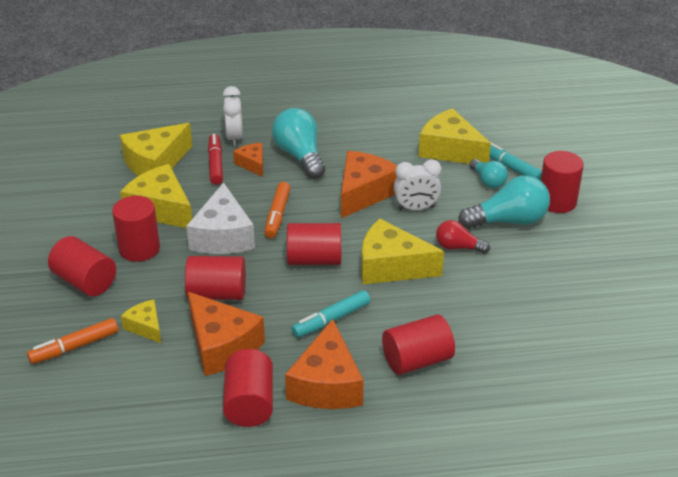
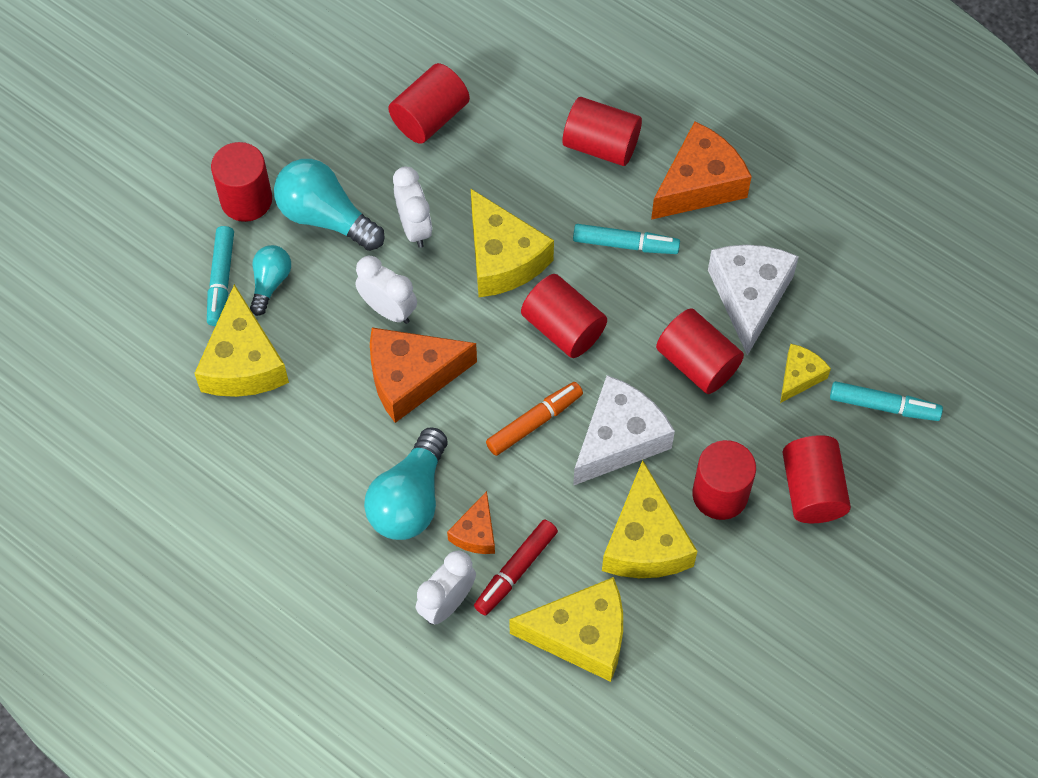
camera: 135 degrees left, 25 degrees up
(74, 347) = (883, 406): orange marker -> turquoise marker
(146, 327) = (799, 376): yellow cheese -> yellow cheese turned 150 degrees counterclockwise
(221, 345) = (749, 297): orange cheese -> white cheese
(249, 403) = (780, 217): red cylinder -> red cylinder (430, 117)
(458, 247) = (414, 227): red light bulb -> white clock

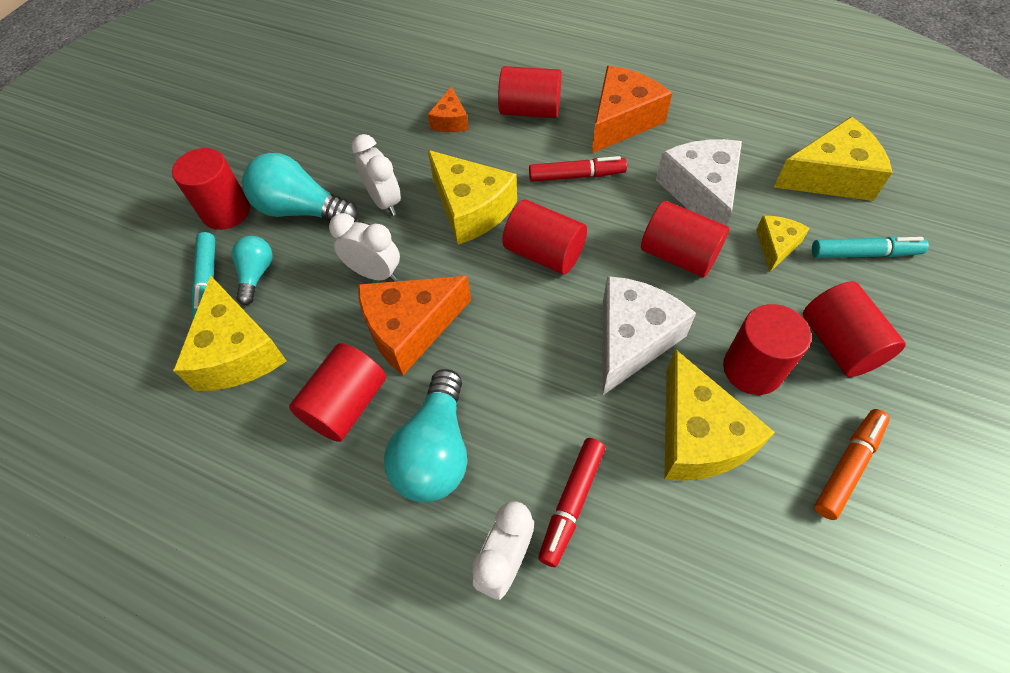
camera: 10 degrees left, 5 degrees down
(430, 117) = (380, 120): red cylinder -> red cylinder (346, 404)
(476, 533) = (516, 470): orange cheese -> orange cheese (450, 121)
(534, 422) = (544, 342): orange marker -> orange marker (848, 466)
(581, 635) = (669, 562): yellow cheese -> yellow cheese (830, 176)
(625, 244) = (576, 176): turquoise marker -> red marker

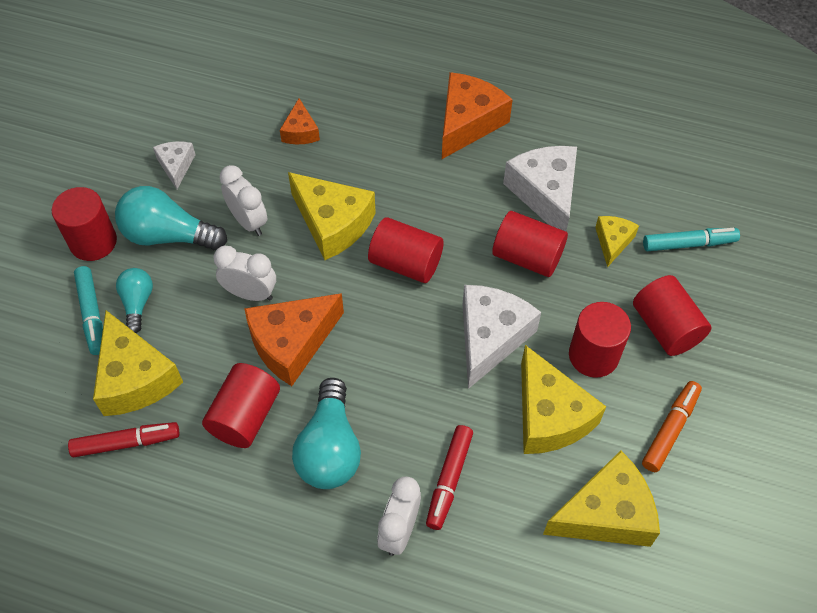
camera: 10 degrees left, 0 degrees up
(322, 146) = (176, 166): none -> white cheese
(530, 111) = (378, 116): red cylinder -> none
(576, 176) = (429, 184): red marker -> red marker (126, 443)
(830, 176) = (661, 170): yellow cheese -> yellow cheese (606, 513)

